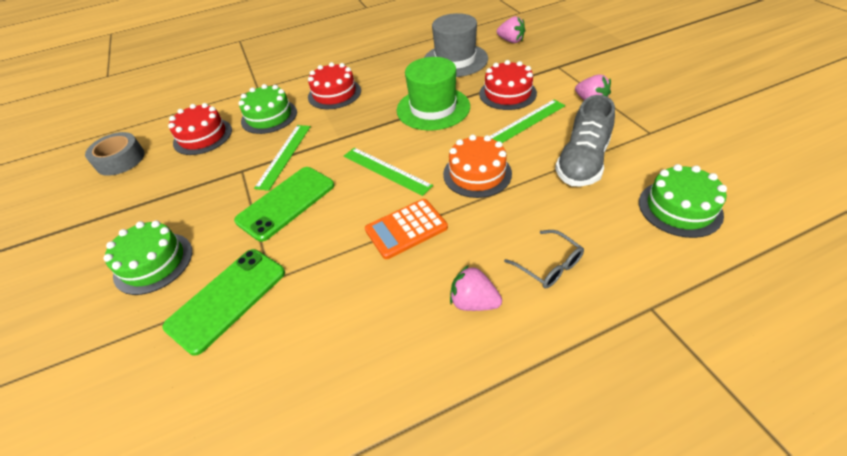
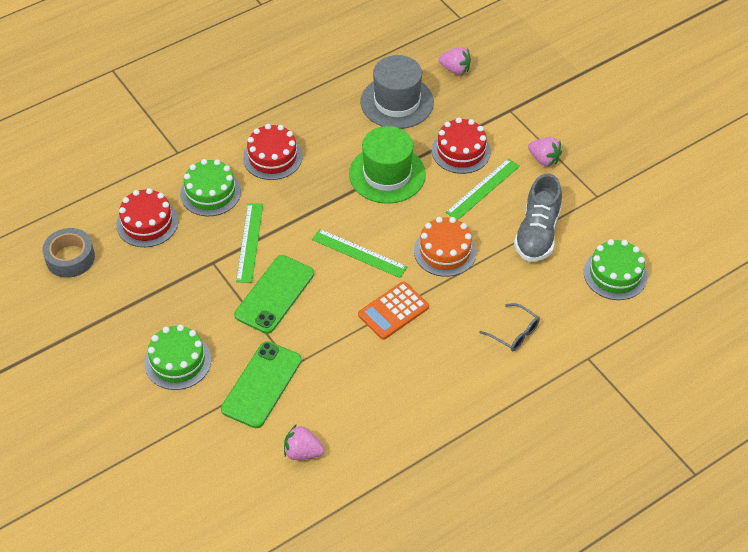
camera: 15 degrees left, 5 degrees up
(473, 302) = (460, 367): pink strawberry -> pink strawberry (302, 452)

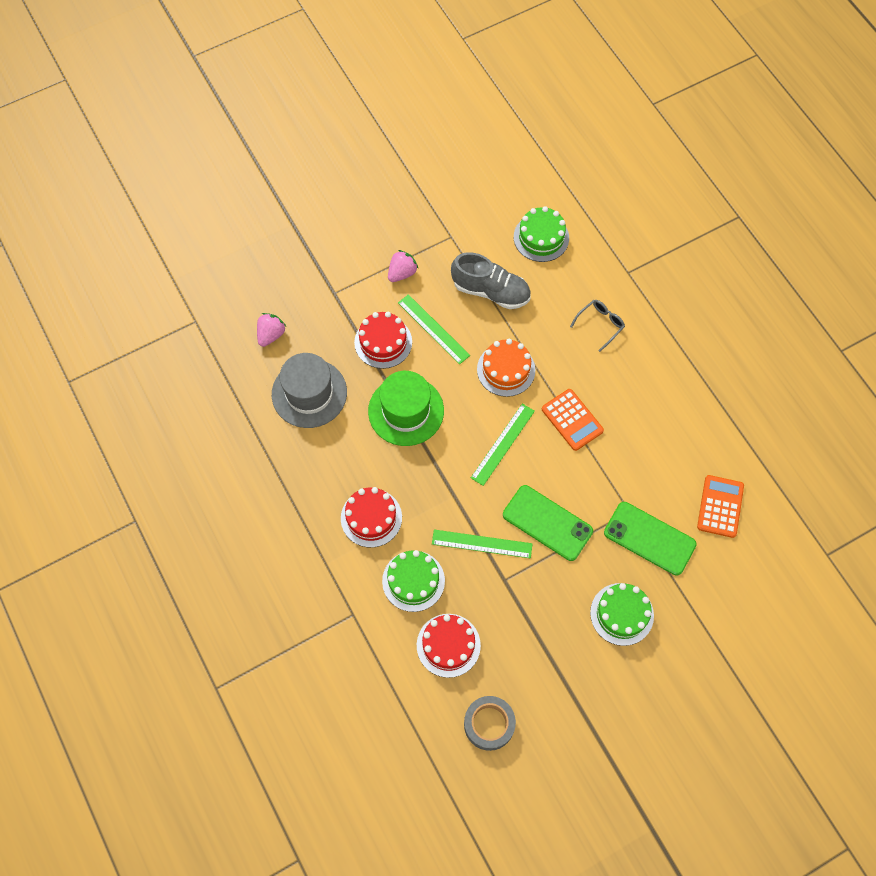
camera: 85 degrees left, 15 degrees up
(302, 452) = (720, 506): pink strawberry -> orange calculator

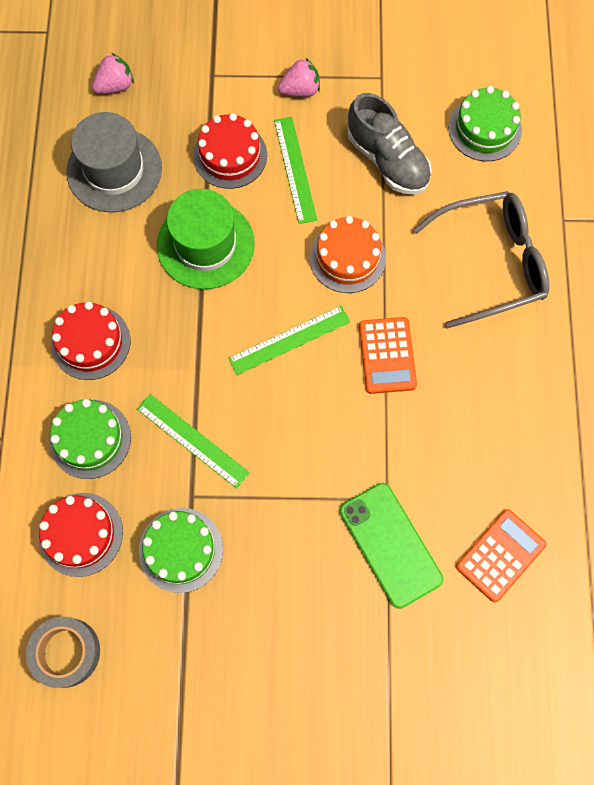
camera: 30 degrees right, 5 degrees up
(547, 523) = (282, 458): green phone -> none
(600, 324) = (491, 263): grey glasses -> grey glasses, size x2.08
(622, 614) = (300, 615): green cake -> green cake (181, 550)

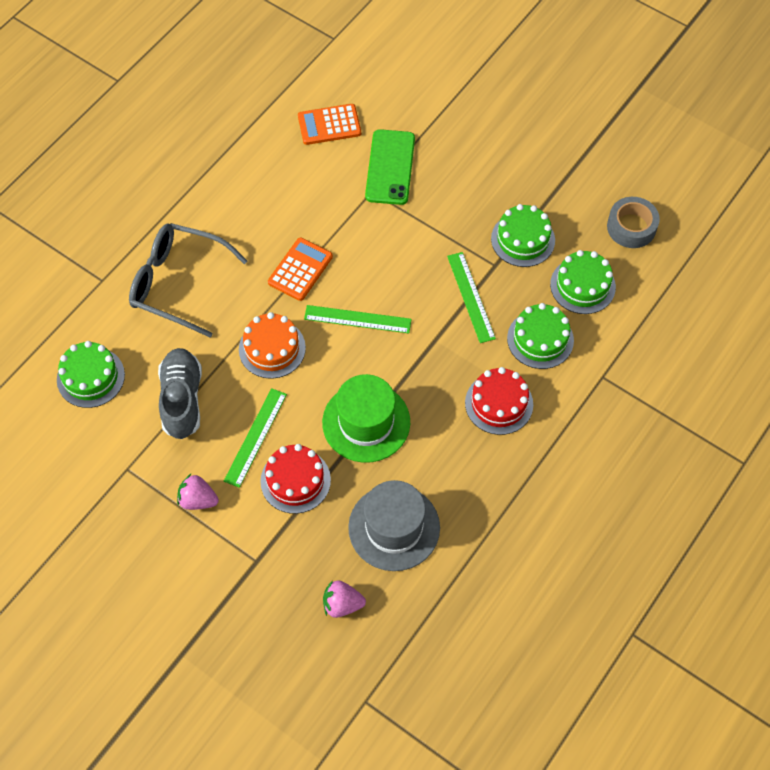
camera: 145 degrees left, 10 degrees down
(81, 534) = (582, 285): red cake -> green cake

